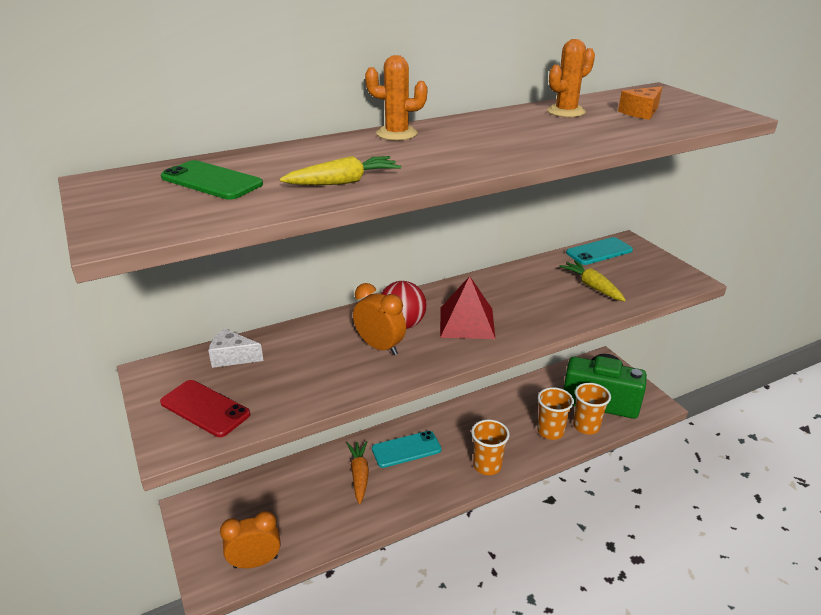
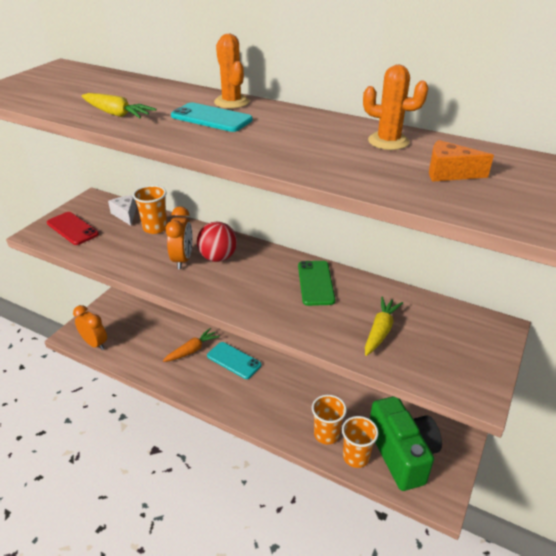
camera: 55 degrees right, 5 degrees up
(205, 408) = (72, 228): red phone -> red phone turned 45 degrees counterclockwise
(211, 181) = (84, 85): green phone -> green phone (315, 283)
(467, 322) = (250, 284): red pyramid -> none
(487, 466) = (254, 411): orange cup -> orange cup (155, 228)
(599, 252) = (453, 315): turquoise phone -> turquoise phone (211, 118)

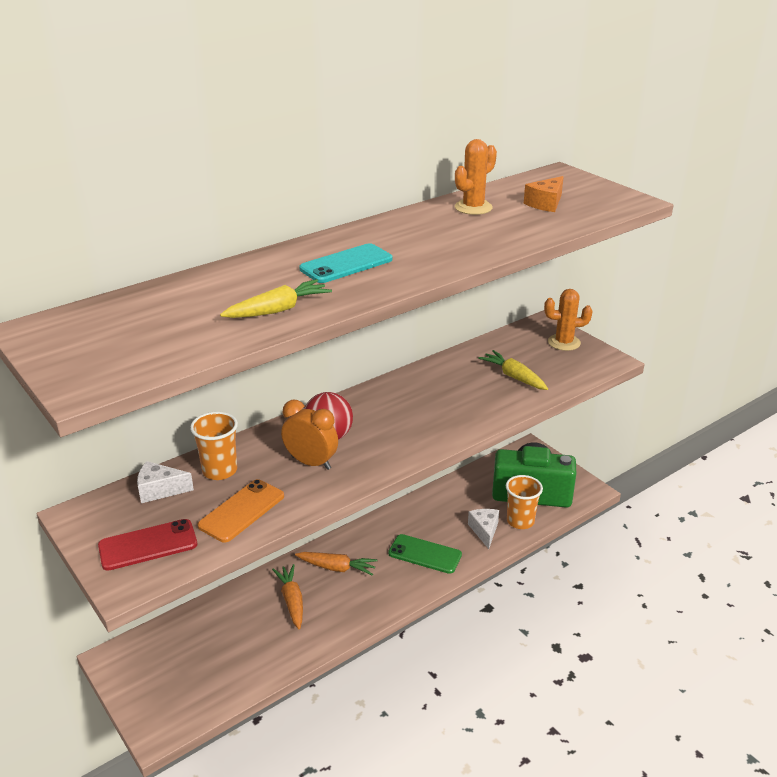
camera: 65 degrees left, 5 degrees down
(95, 344) = (200, 702): orange clock -> none
(117, 249) = (241, 511): none -> orange phone
(231, 102) = (312, 248): orange cactus -> orange cactus (564, 342)
(234, 360) = (337, 568): turquoise phone -> orange carrot
(315, 283) = (422, 389): green phone -> green phone (424, 554)
(326, 434) = (484, 531): orange cup -> white cheese

